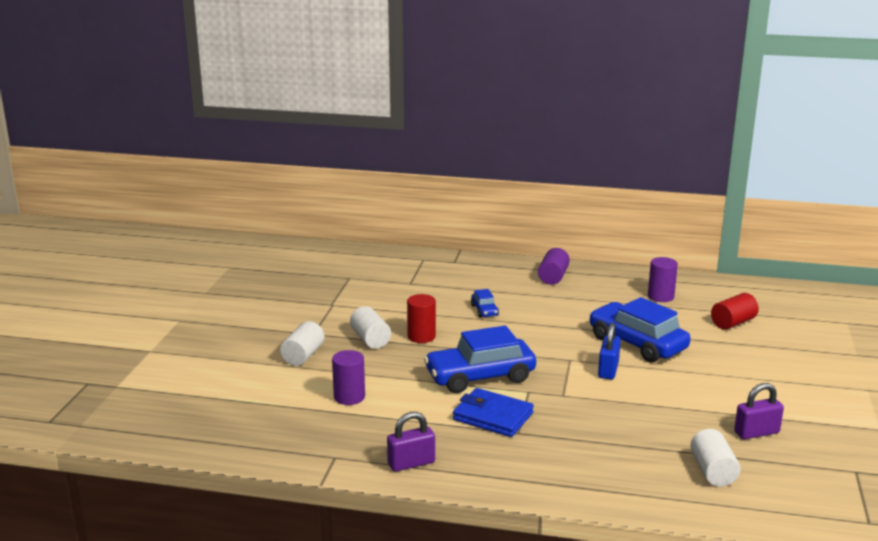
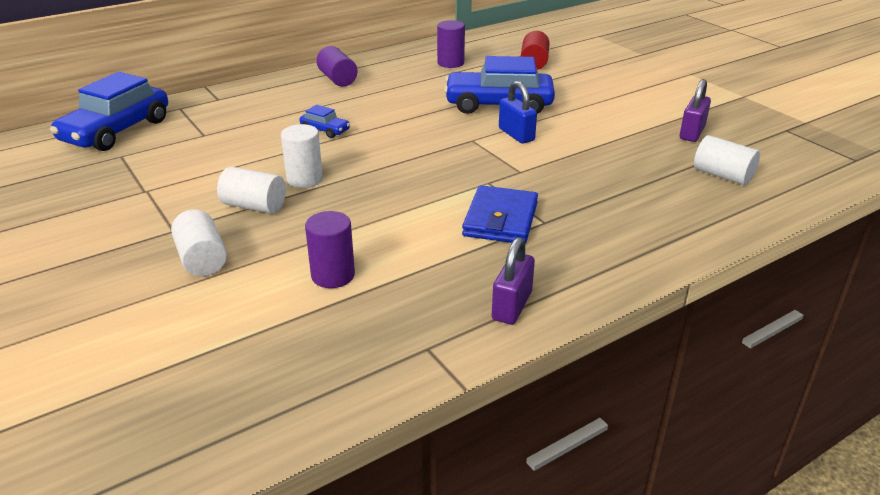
camera: 45 degrees left, 10 degrees up
(421, 336) = (304, 179): red cylinder -> white cylinder
(480, 377) = (426, 190): blue car -> blue car (116, 131)
(493, 416) = (500, 219): blue wallet -> blue wallet turned 60 degrees counterclockwise

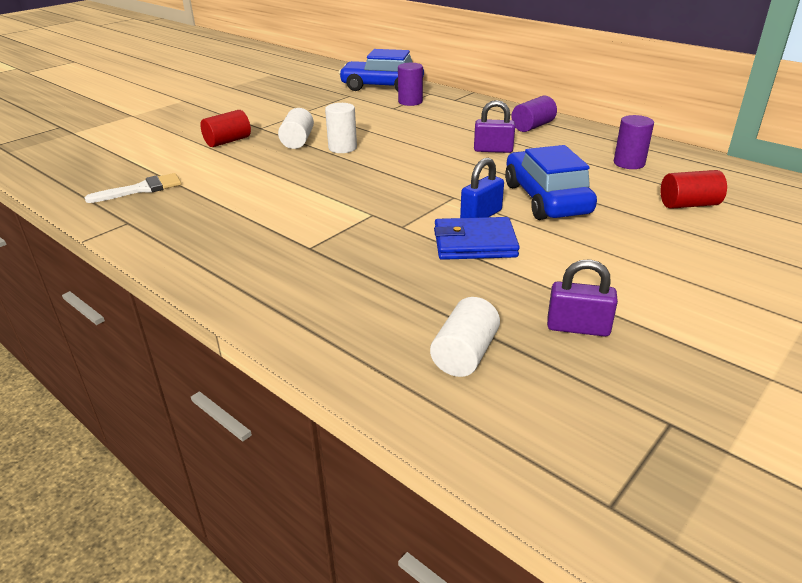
camera: 75 degrees right, 0 degrees up
(202, 259) = (228, 141): white cylinder -> red cylinder
(324, 338) = (142, 189): none -> white brush
(325, 130) = (428, 140): blue car -> none
(333, 275) = (213, 179): purple cylinder -> purple cylinder (410, 102)
(500, 219) = (307, 227): blue wallet -> blue wallet (474, 243)
(512, 306) = (176, 246): purple padlock -> purple padlock (493, 150)

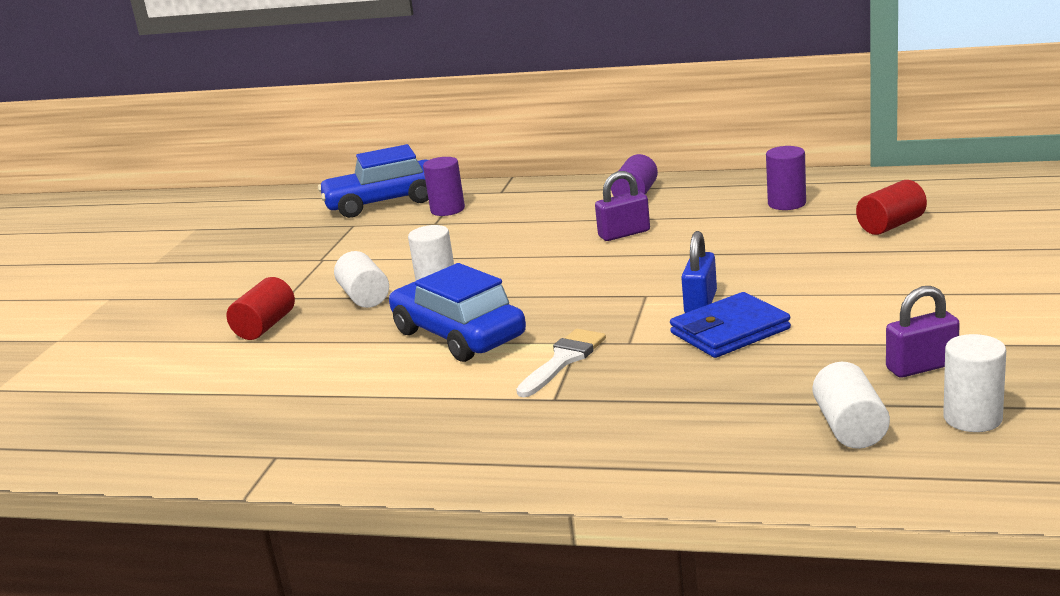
camera: 25 degrees left, 10 degrees down
(142, 189) = (232, 416): white brush -> white brush (563, 360)
(546, 199) = (747, 265): blue car -> blue car (458, 335)
(566, 390) = (972, 418): none -> white cylinder

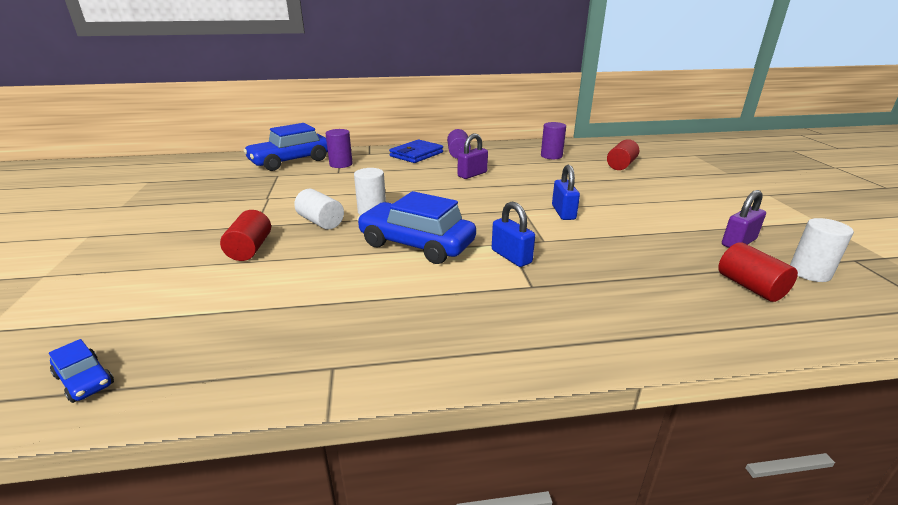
camera: 25 degrees left, 5 degrees up
(64, 440) = (85, 380): none -> blue car
(563, 360) = (511, 256): white brush -> blue padlock
(730, 331) = (601, 229): blue wallet -> blue wallet (416, 154)
(850, 427) = (750, 287): white cylinder -> red cylinder

